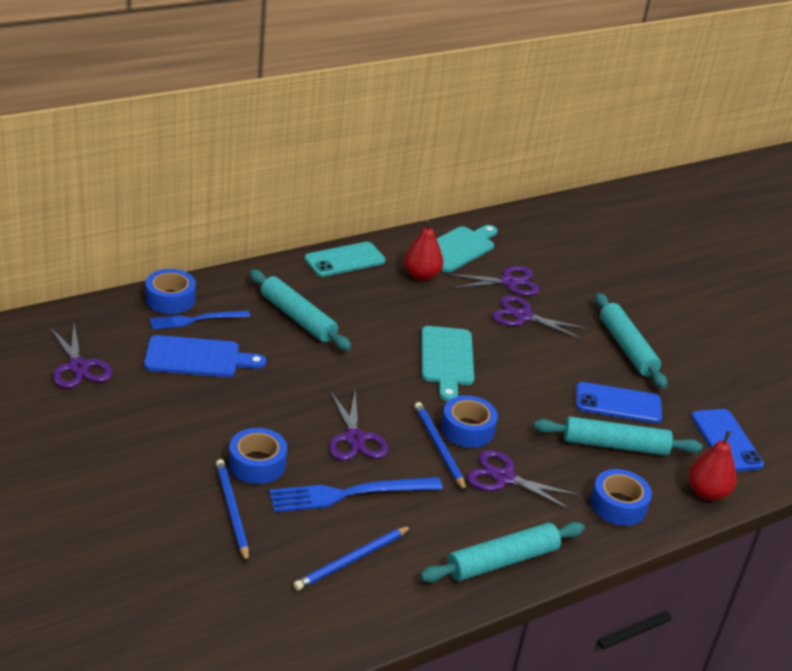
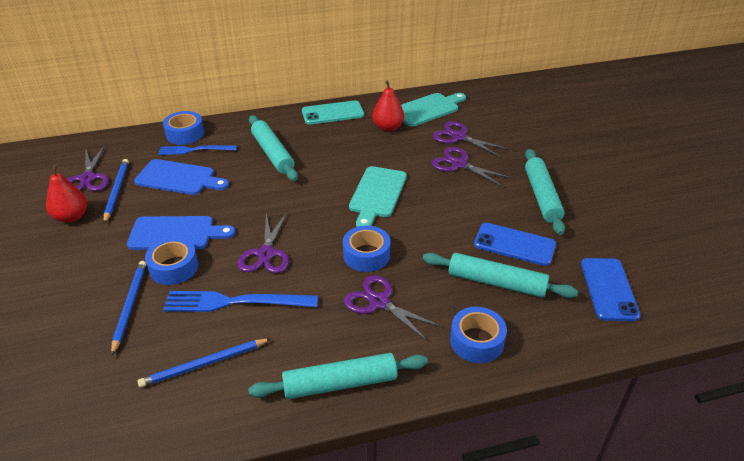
camera: 20 degrees right, 5 degrees up
(235, 425) = (176, 233): none -> blue cutting board
(439, 447) = (333, 268): blue pencil -> blue pencil (116, 191)
(509, 282) = (458, 137): purple scissors -> purple scissors turned 150 degrees counterclockwise
(707, 492) = (571, 338): red pear -> red pear (71, 217)

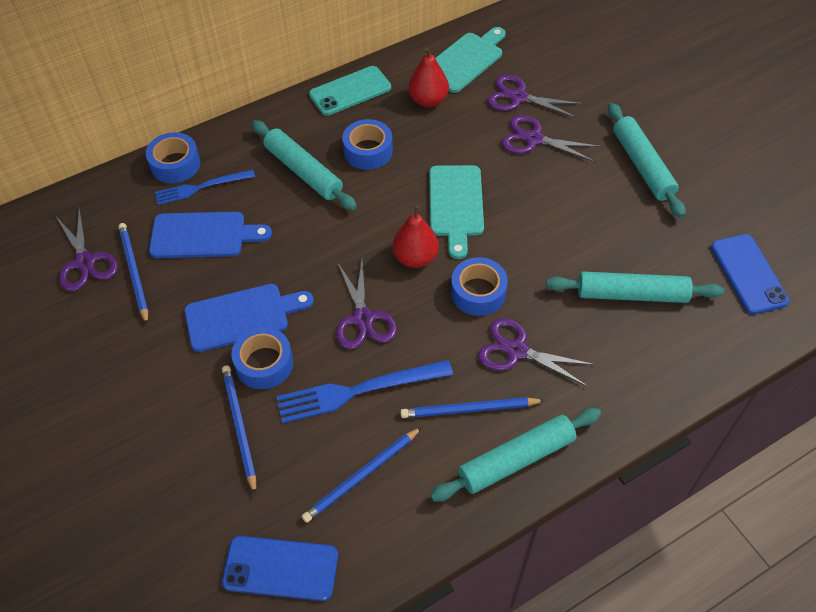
camera: 15 degrees left, 15 degrees up
(71, 217) = (98, 324): red pear -> red pear (415, 258)
(318, 336) = (469, 409): none -> blue pencil
(476, 341) = (636, 372): blue tape -> blue tape (368, 151)
(514, 244) = (634, 239): blue phone -> blue phone (280, 568)

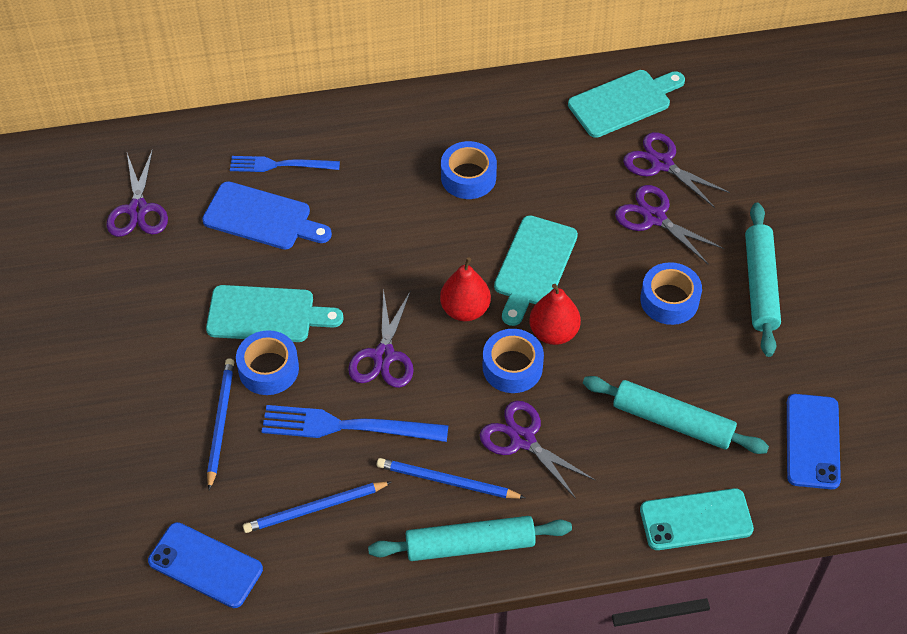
camera: 20 degrees right, 0 degrees up
(134, 272) = (180, 235): blue pencil -> none
(175, 164) = (264, 131): blue tape -> blue tape (669, 300)
(242, 316) = (266, 314): blue cutting board -> turquoise cutting board
(303, 171) = (391, 179): turquoise rolling pin -> none
(350, 91) = (480, 102): turquoise phone -> turquoise phone (696, 520)
(428, 100) = (560, 137): red pear -> red pear (553, 332)

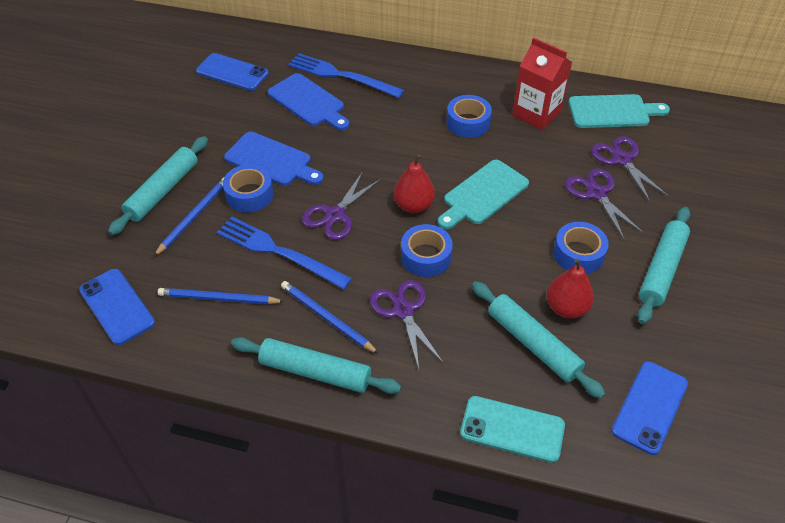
camera: 25 degrees right, 5 degrees down
(138, 209) = (232, 72): purple scissors -> blue phone
(160, 405) = (162, 191): none -> turquoise rolling pin
(266, 314) = (272, 160): turquoise cutting board -> blue cutting board
(280, 165) = (341, 76): blue fork -> blue fork, size x1.52
(540, 135) = (536, 113): none -> red carton
(553, 332) = (472, 244): red pear -> red pear (566, 308)

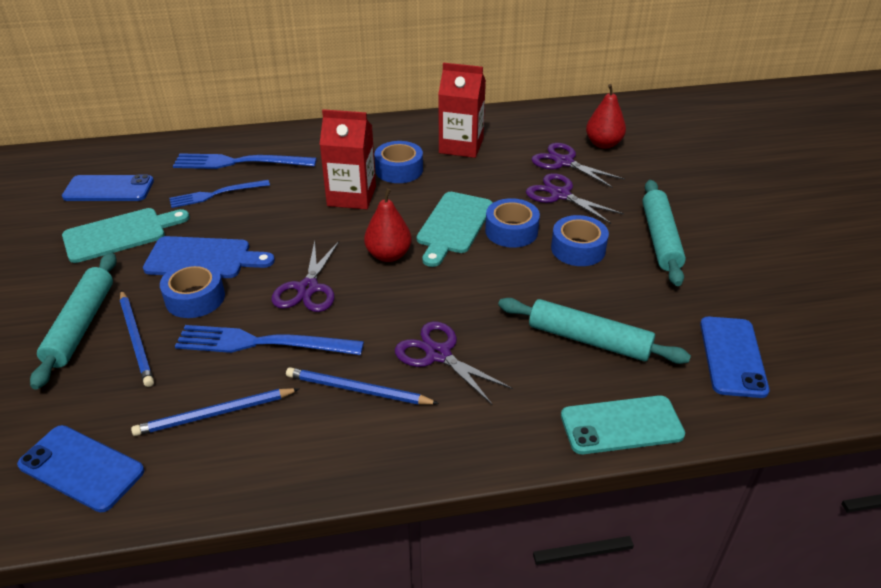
camera: 25 degrees left, 10 degrees down
(194, 216) = (136, 340): blue pencil -> blue pencil turned 150 degrees clockwise
(308, 102) = (216, 194): blue cutting board -> blue fork
(315, 372) = (377, 449): turquoise rolling pin -> none
(414, 137) = (351, 196): none -> red carton
(426, 257) = (430, 297): blue tape -> blue tape (511, 231)
(566, 308) = (598, 298): red pear -> red pear (603, 144)
(613, 111) = (530, 127): turquoise cutting board -> turquoise cutting board (120, 234)

